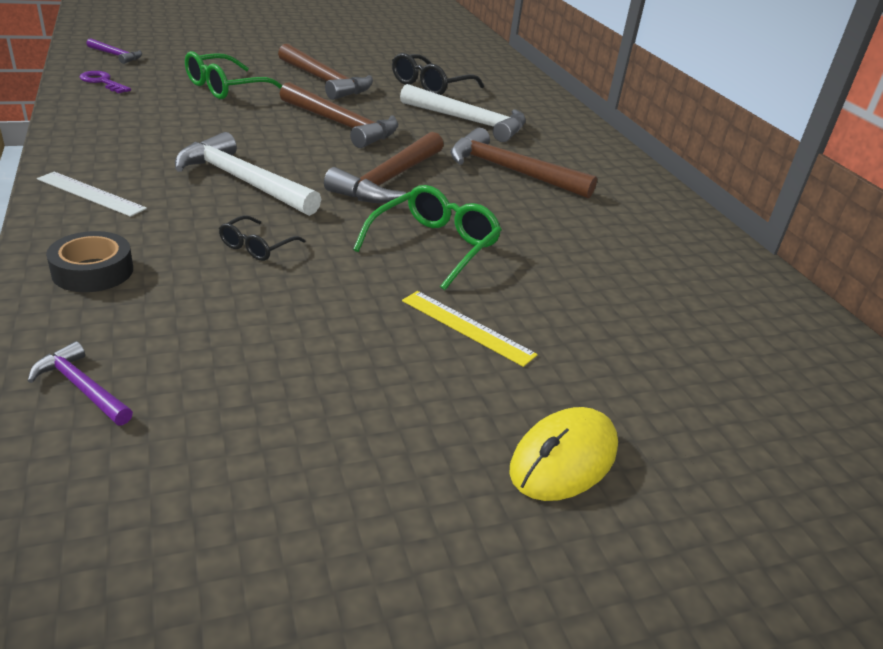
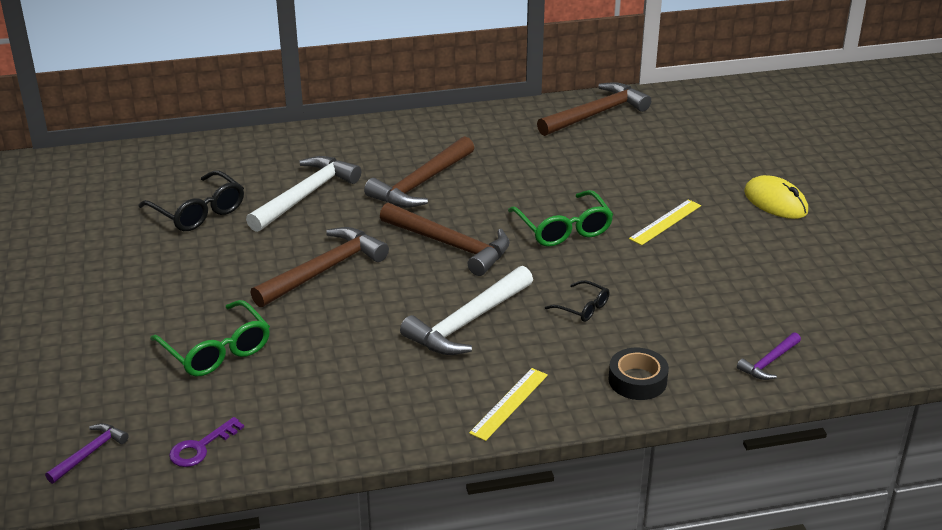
camera: 80 degrees left, 0 degrees up
(91, 194) = (509, 403): white ruler -> yellow ruler
(325, 81) = (188, 282): brown hammer -> brown hammer (596, 114)
(434, 246) = (563, 229): green glasses -> green glasses turned 150 degrees counterclockwise

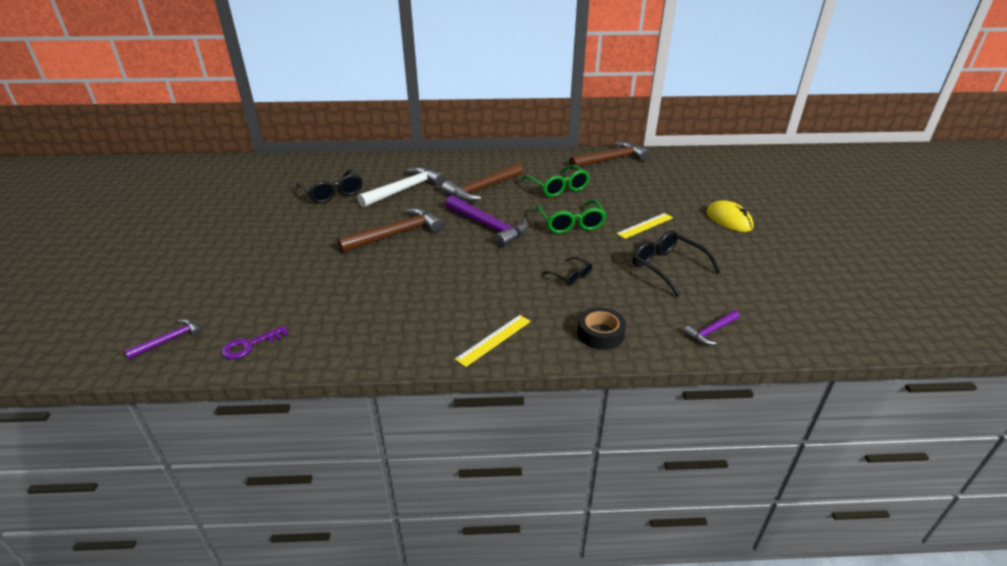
camera: 10 degrees right, 0 degrees up
(216, 350) = (298, 278): green glasses -> green glasses (558, 187)
(451, 245) = (489, 226): brown hammer -> purple hammer
(468, 322) = (483, 277): white hammer -> none
(704, 282) = (667, 267): none -> black glasses

